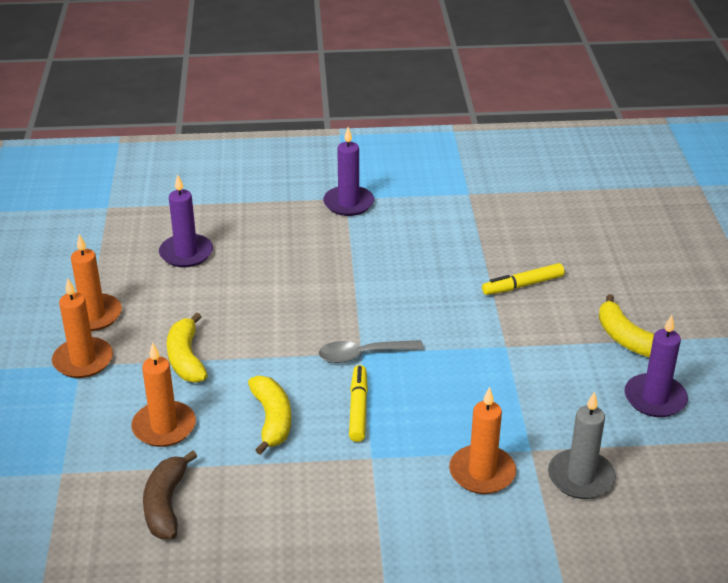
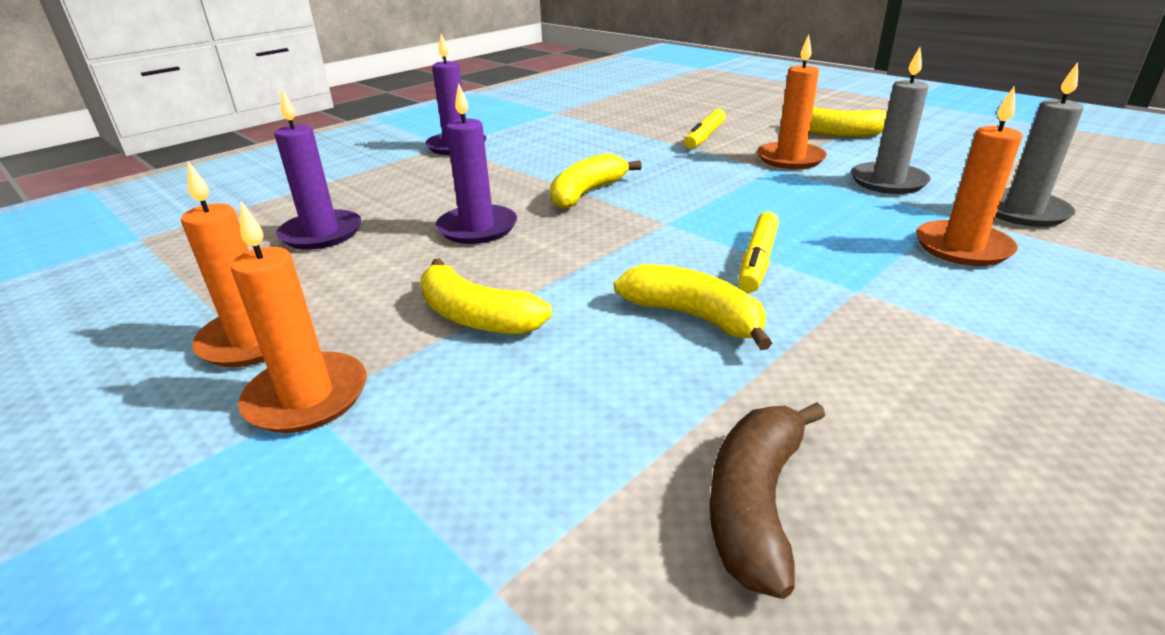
camera: 40 degrees left, 5 degrees down
(164, 427) = (571, 403): orange candle -> orange candle (790, 159)
(166, 505) = (755, 504): brown banana -> brown banana turned 60 degrees clockwise
(356, 300) = (586, 193): none -> yellow banana
(358, 408) = (757, 261): yellow marker -> yellow marker turned 120 degrees counterclockwise
(363, 355) = (673, 223): grey spoon -> none
(554, 403) = (888, 181): none -> grey candle
(655, 398) = (935, 151): purple candle -> purple candle (477, 228)

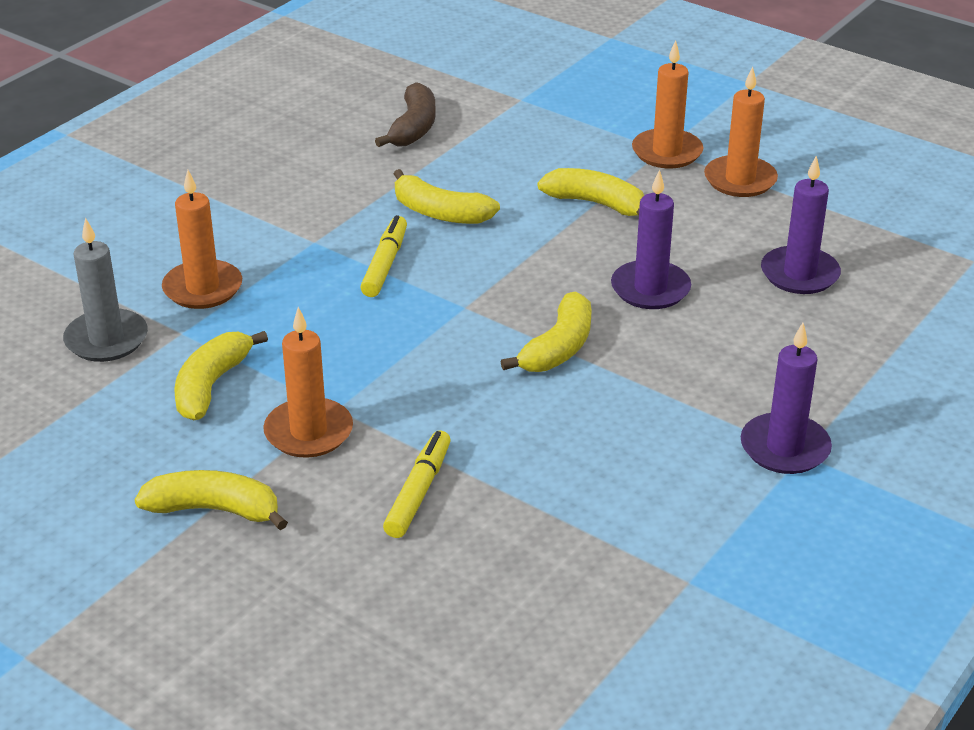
camera: 170 degrees right, 5 degrees up
(888, 181) = (211, 385): grey candle -> yellow banana

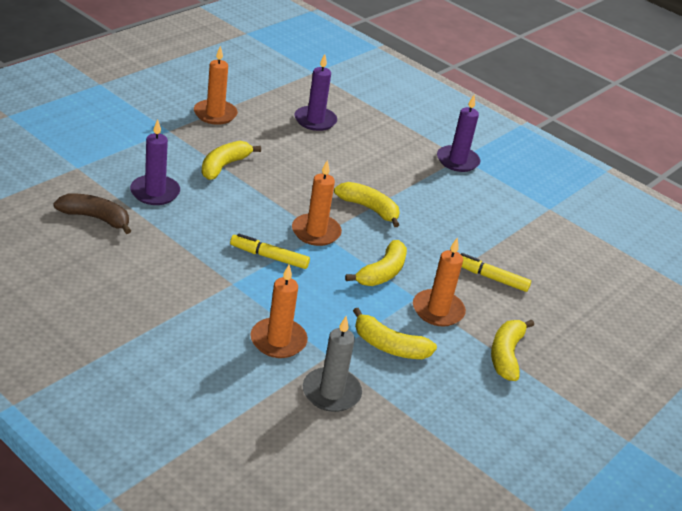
camera: 90 degrees left, 0 degrees up
(440, 213) = (214, 225): yellow banana -> yellow banana (382, 273)
(650, 289) = (318, 167): purple candle -> purple candle (155, 192)
(667, 152) = (173, 130): orange candle -> orange candle (316, 232)

